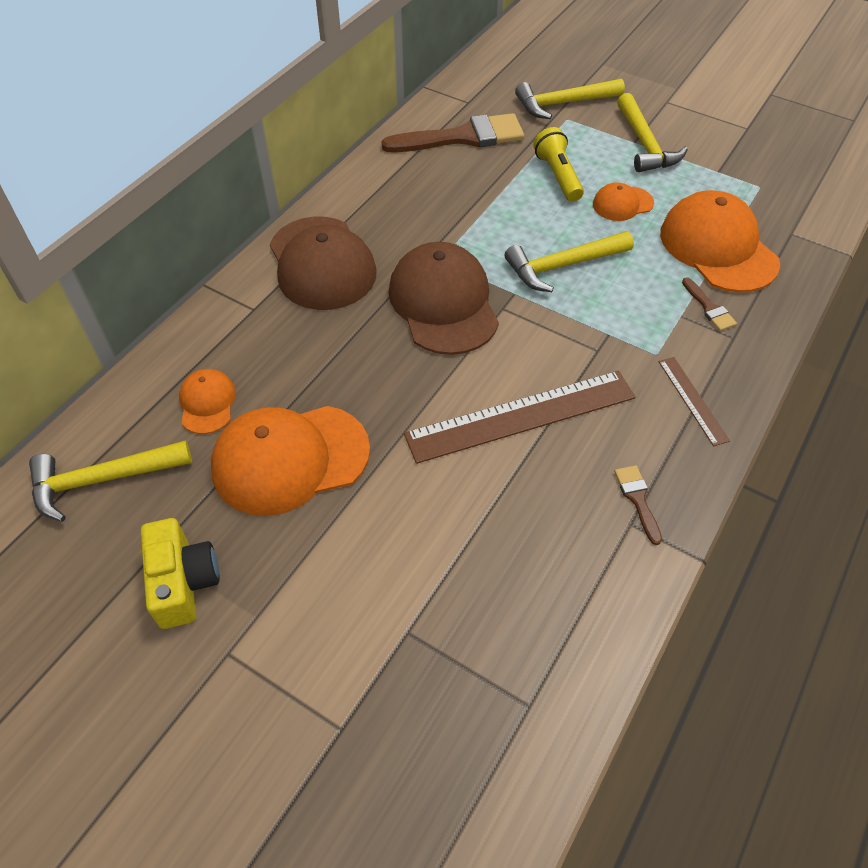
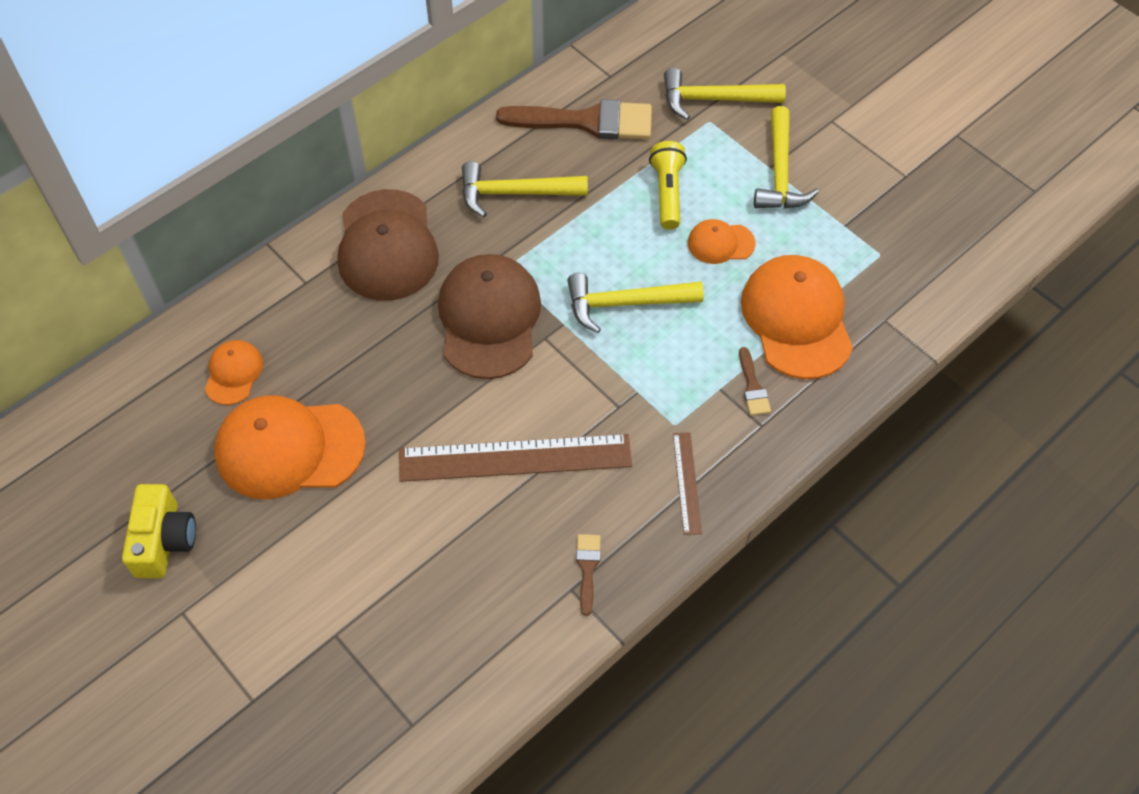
camera: 15 degrees right, 5 degrees up
(102, 480) = (121, 427): yellow hammer -> yellow hammer (514, 193)

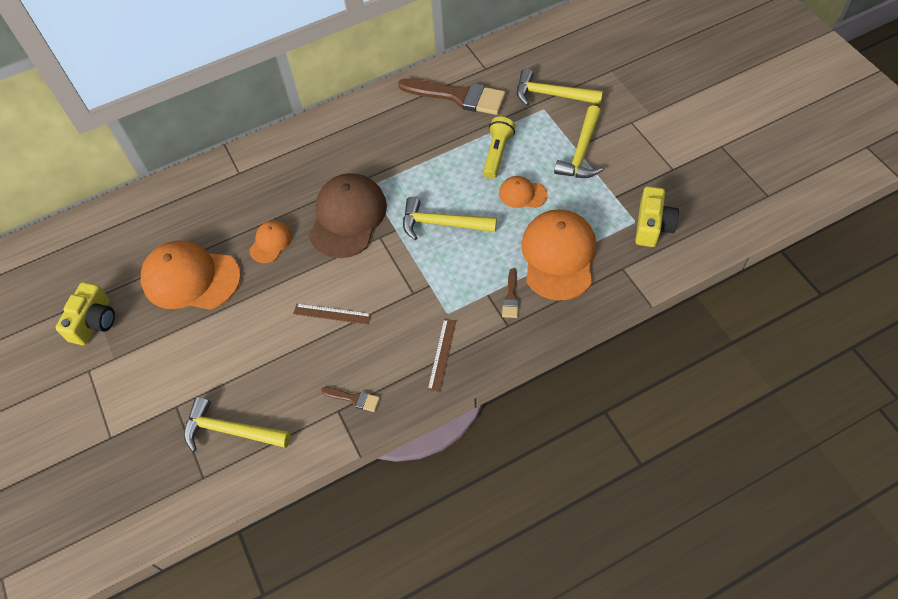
camera: 20 degrees right, 0 degrees up
(233, 373) = (174, 223): orange cap -> orange cap (271, 242)
(387, 246) = (298, 158): brown cap -> none
(514, 193) = (393, 137): yellow hammer -> yellow hammer (230, 430)
(515, 458) = (332, 314): brown ruler -> brown ruler, size x0.48
(587, 568) = (354, 399): brown brush -> brown brush turned 90 degrees clockwise
(904, 256) = (652, 226): none -> yellow camera

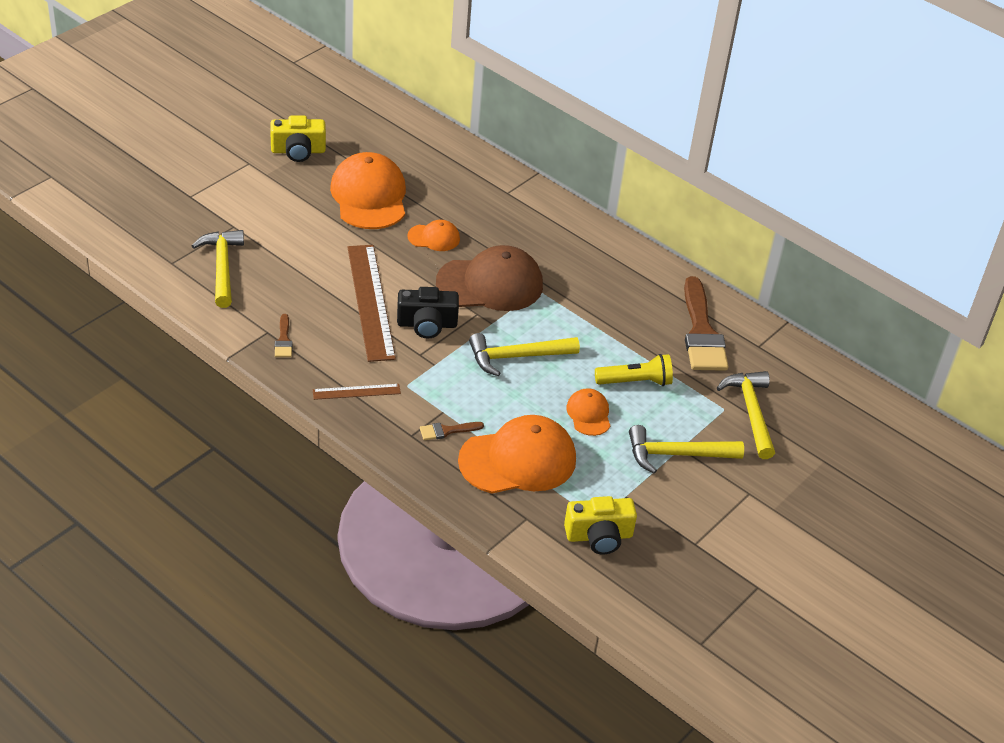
camera: 60 degrees right, 15 degrees down
(332, 314) = (370, 301): brown ruler -> brown ruler, size x2.06
(378, 278) = (427, 324): none -> black camera
(442, 224) = (516, 357): yellow hammer -> yellow hammer turned 90 degrees counterclockwise

